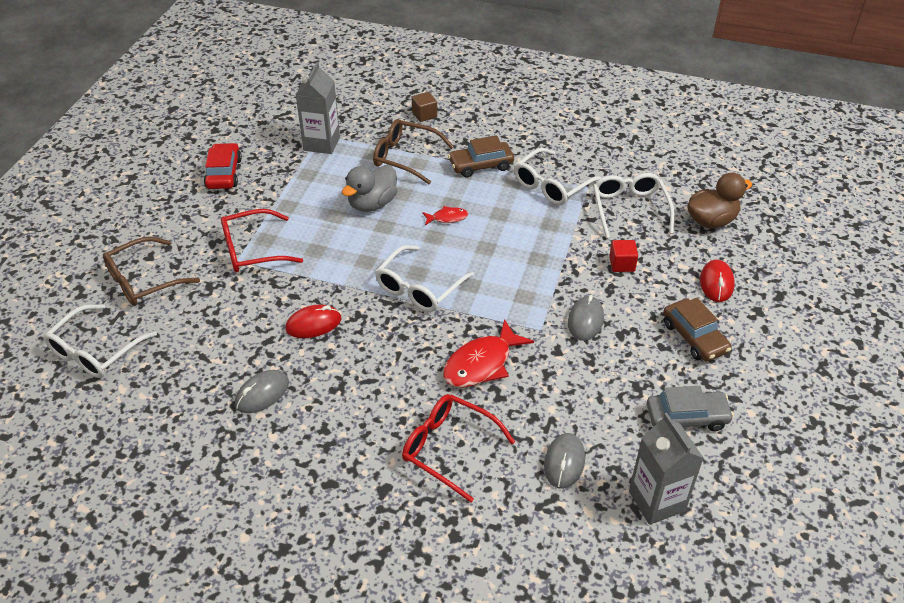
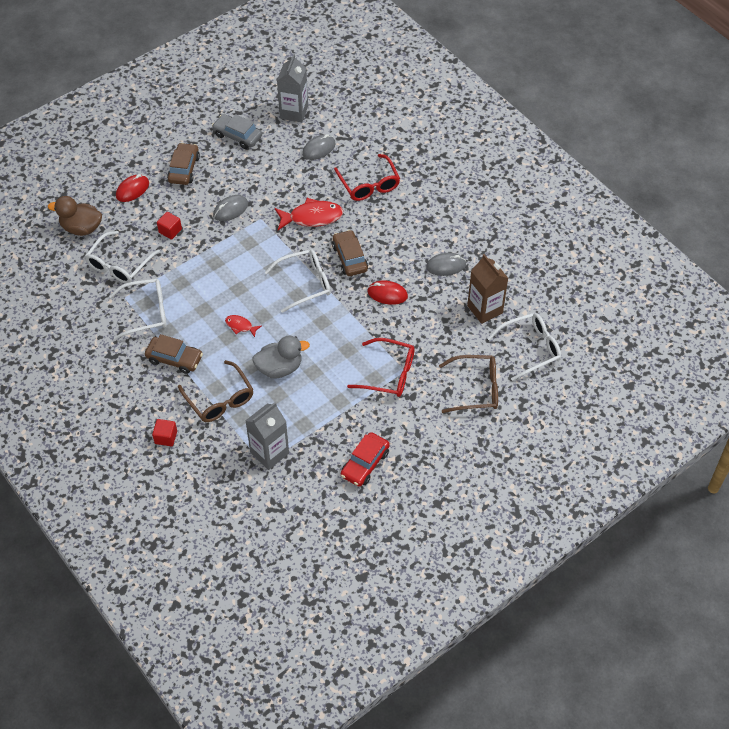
camera: 145 degrees left, 10 degrees up
(178, 367) = (485, 309): none -> brown carton
(392, 340) = (349, 258): none -> brown car
(424, 115) = (166, 437): brown cube -> red cube

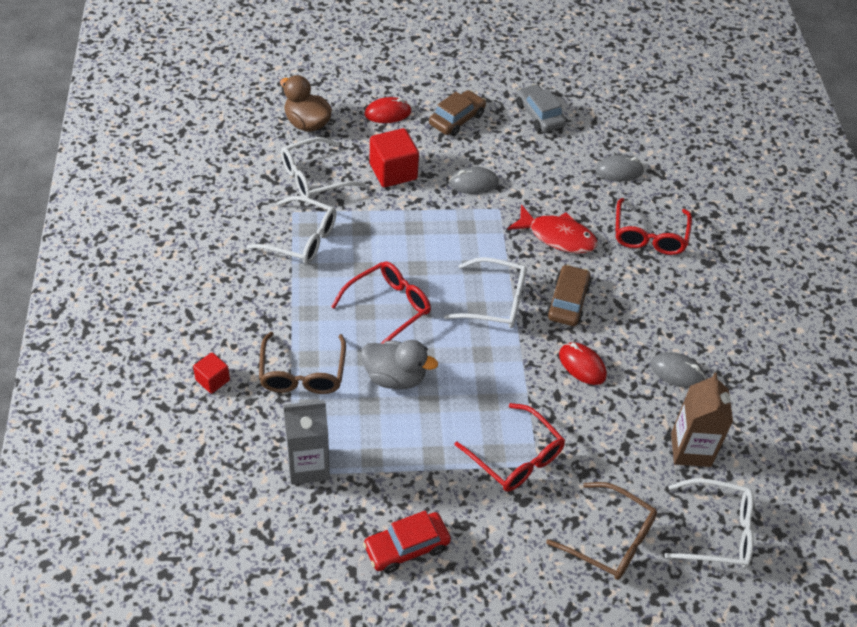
camera: 30 degrees right, 5 degrees down
(170, 231) = (393, 172): red cube -> red cube, size x1.78
(174, 359) = (291, 302): brown car -> none
(240, 326) = (388, 308): red fish -> red glasses
(294, 112) = (619, 121): grey carton -> none

